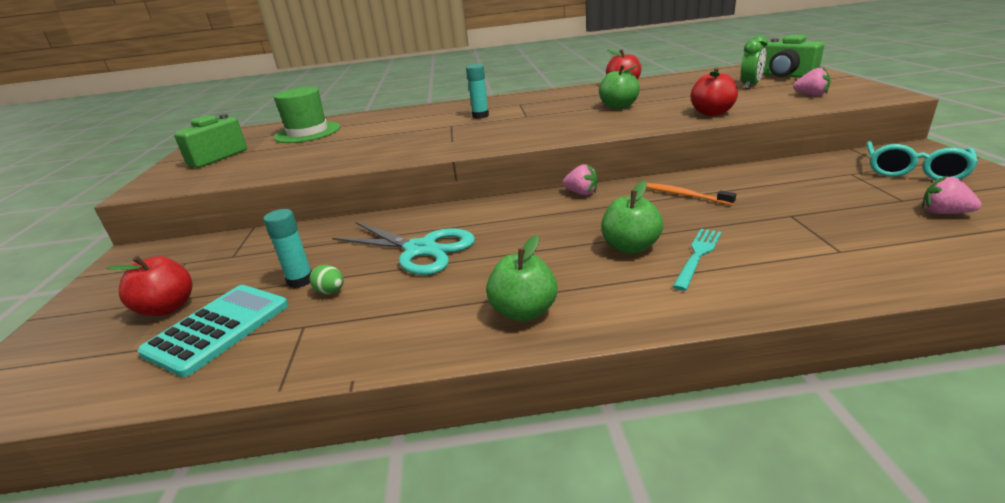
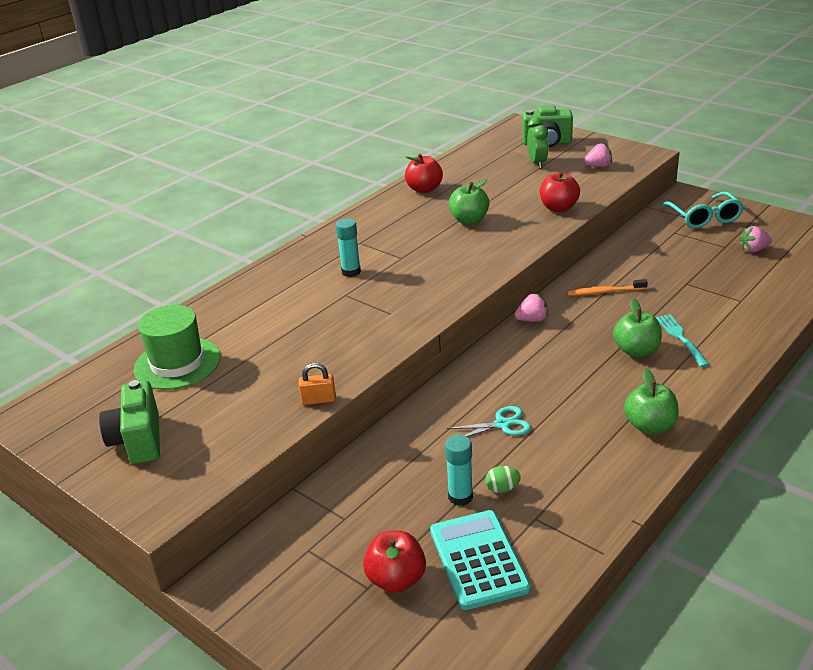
camera: 45 degrees left, 5 degrees up
(312, 170) = (318, 400): none -> orange padlock
(420, 249) = (502, 424): turquoise scissors -> turquoise scissors, size x0.56

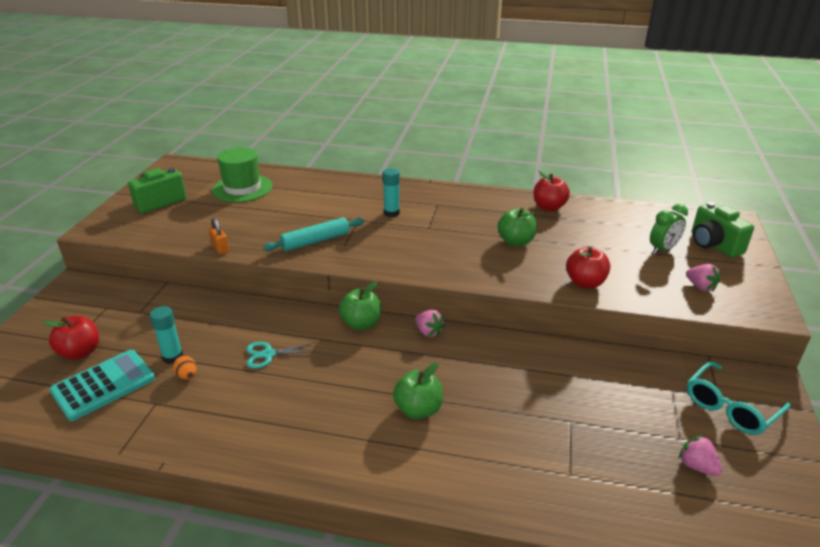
camera: 60 degrees right, 0 degrees up
(365, 329) = (316, 241): none -> turquoise rolling pin
(502, 424) = (268, 354): turquoise scissors -> turquoise scissors turned 120 degrees clockwise
(502, 488) = (187, 376): green egg -> orange egg
(604, 292) = (507, 365): orange toothbrush -> none
(650, 426) = (300, 445): green apple -> green apple (361, 323)
(680, 338) = (460, 437): turquoise fork -> none

